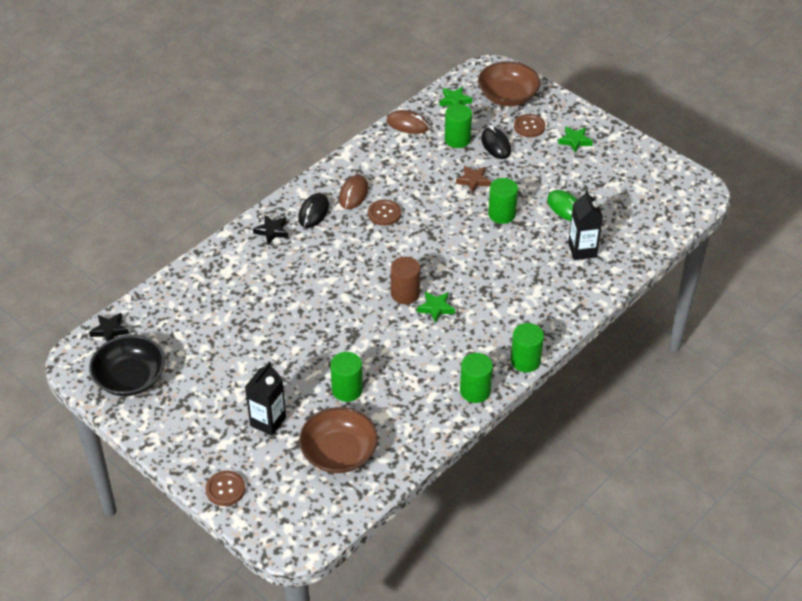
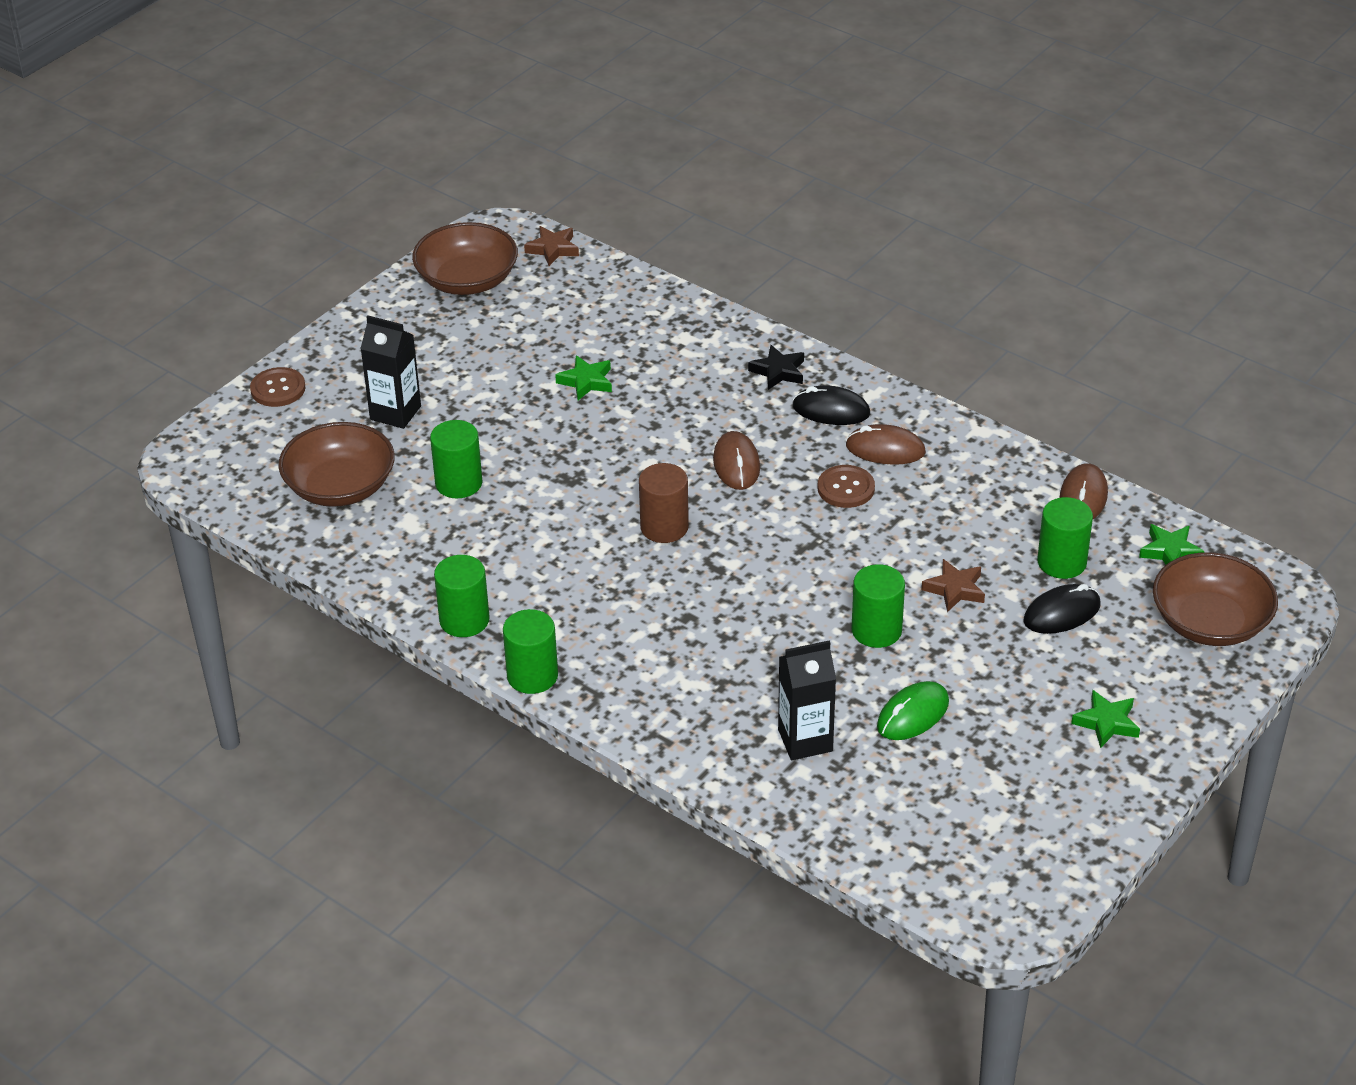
camera: 85 degrees right, 5 degrees down
(109, 330) = (553, 249): black star -> brown star
(130, 378) = (467, 280): black bowl -> brown bowl
(354, 257) = (736, 464): none -> brown mouse
(436, 308) = (637, 564): green star -> green star (586, 381)
(529, 127) = (1129, 656): brown button -> none

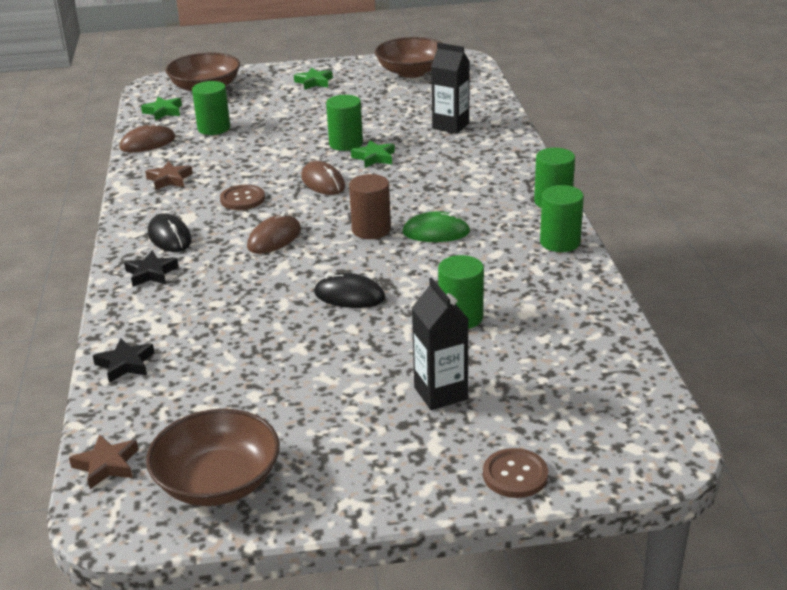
camera: 135 degrees left, 10 degrees down
(340, 486) = (551, 360): brown bowl -> brown bowl (411, 72)
(586, 381) = (272, 336): green star -> green star (374, 157)
(658, 302) = (125, 364): none -> black star
(885, 449) = (185, 205): brown mouse -> brown mouse (323, 182)
(913, 714) = (387, 114): green mouse -> green mouse (436, 232)
(955, 589) = (280, 140): brown star -> brown star (169, 179)
(1061, 613) = (254, 114): black mouse -> black mouse (349, 296)

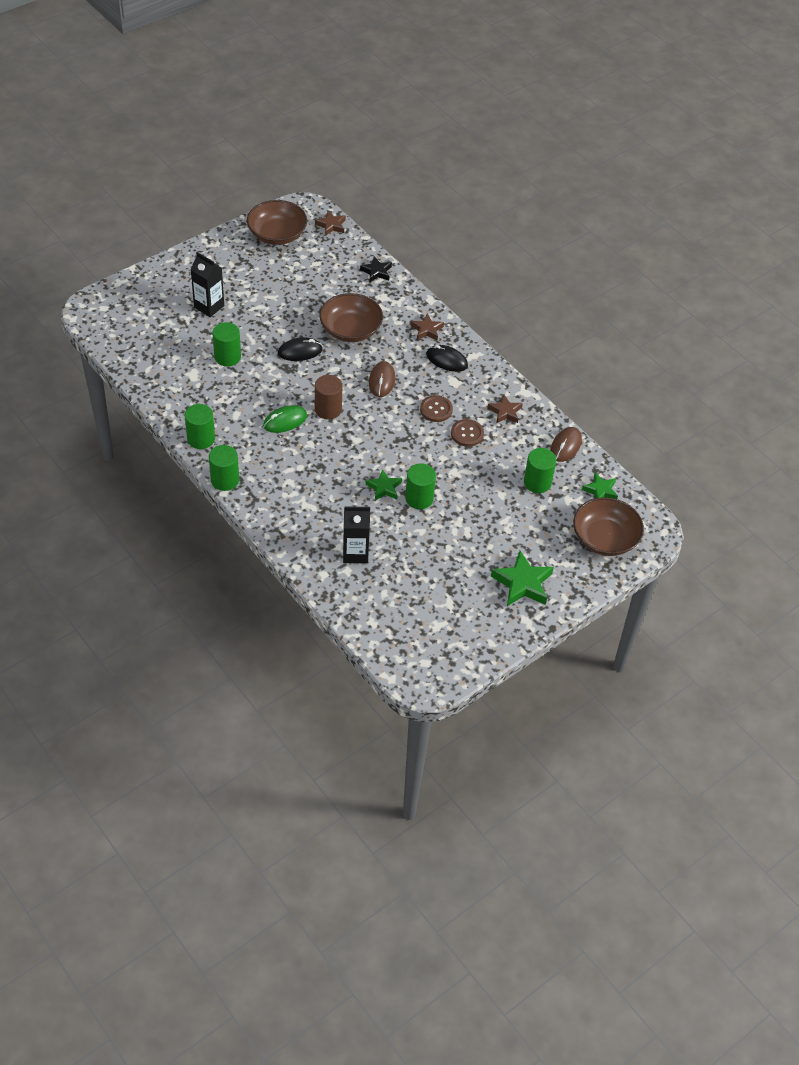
camera: 145 degrees right, 20 degrees up
(151, 273) = (427, 330): black star -> brown star
(314, 82) = (522, 583): green star -> green star, size x1.64
(323, 182) = (397, 446): brown mouse -> none
(411, 72) = (450, 635): brown bowl -> brown bowl (351, 329)
(515, 475) = (151, 277): brown button -> brown button (467, 434)

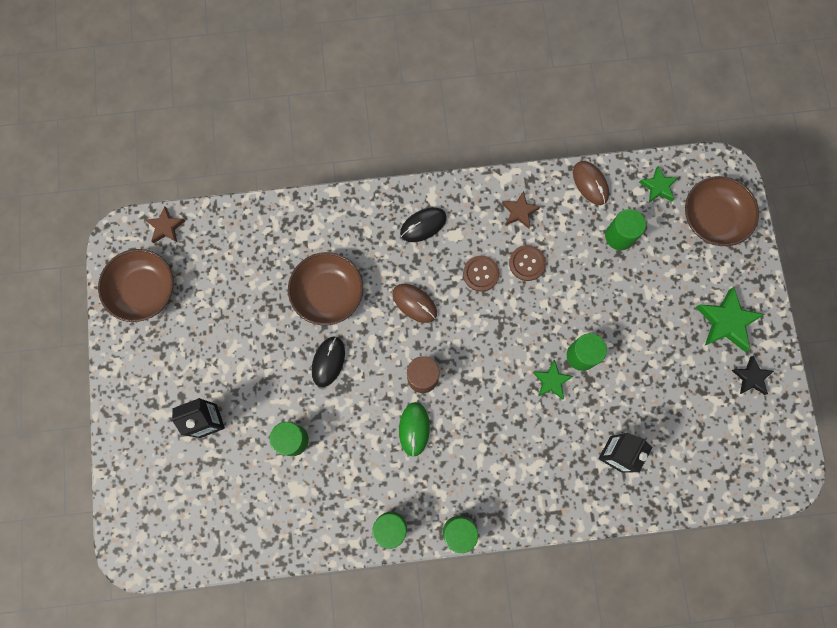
camera: 55 degrees left, 25 degrees up
(376, 272) = (262, 221): black star -> black star (751, 377)
(427, 330) = (372, 220): brown star -> none

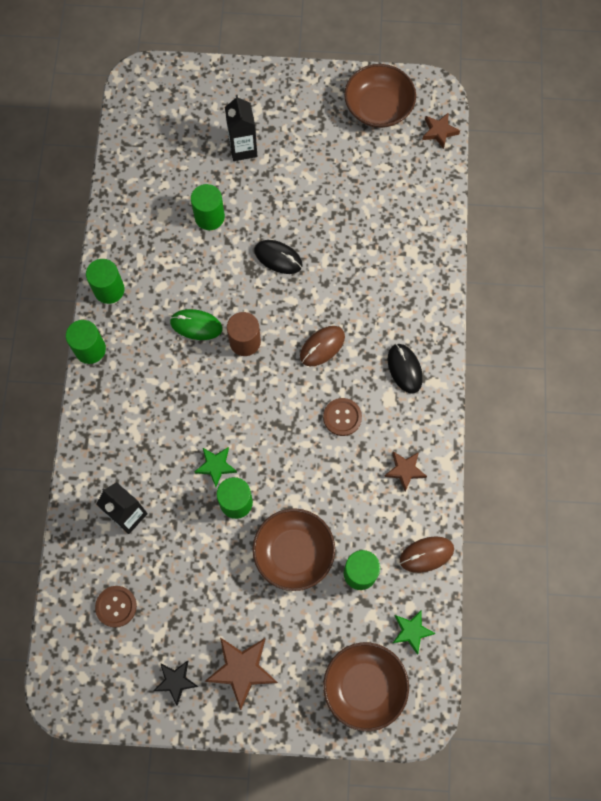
camera: 100 degrees right, 5 degrees down
(328, 293) = (347, 267): brown bowl -> brown bowl (294, 553)
(527, 263) = (345, 466): brown button -> brown button (116, 606)
(726, 322) = (242, 670): green star -> brown star

